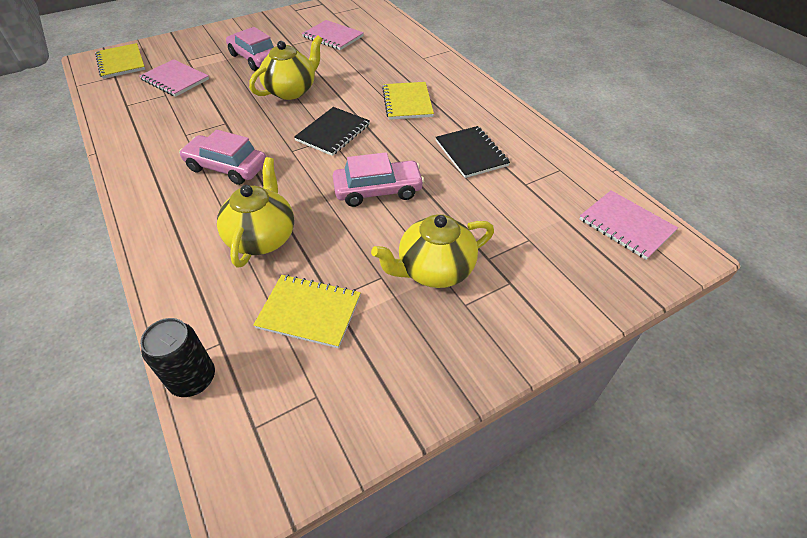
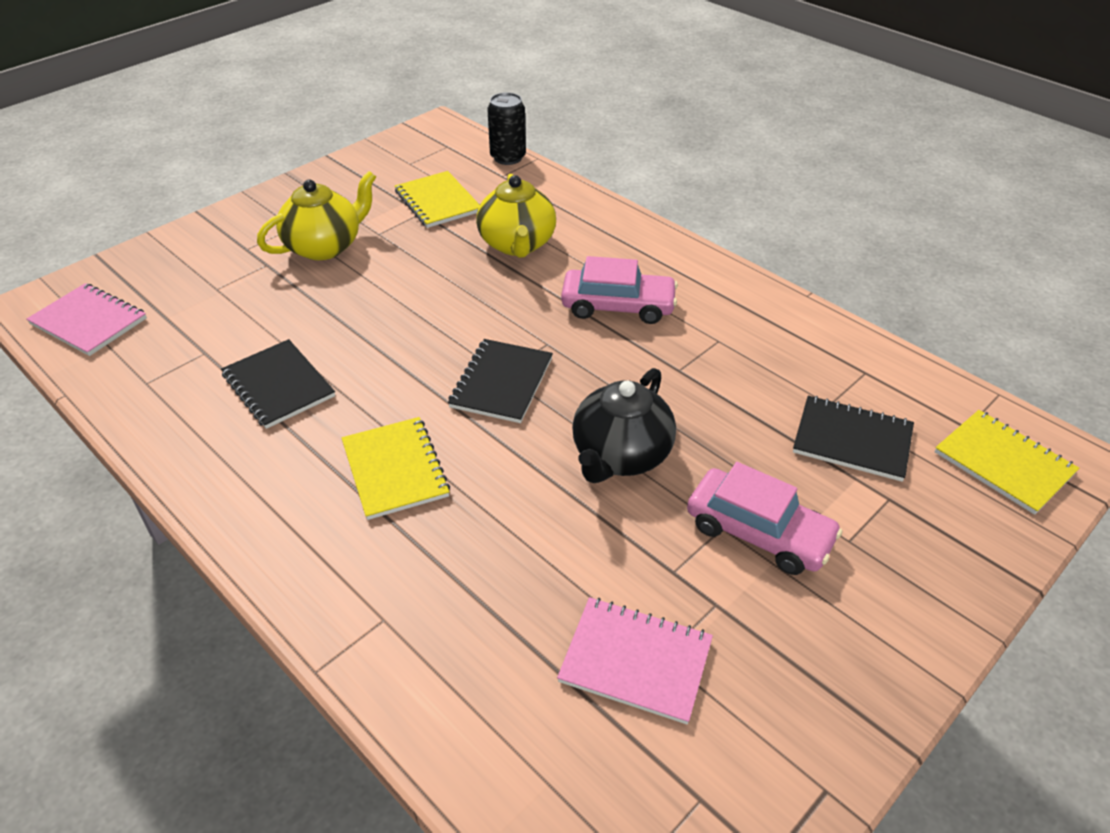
camera: 165 degrees right, 5 degrees down
(175, 79) = (852, 440): pink notebook -> black notebook
(291, 91) = (620, 456): yellow teapot -> black teapot
(309, 312) = (438, 201): yellow notebook -> yellow notebook turned 60 degrees clockwise
(378, 190) = (405, 311): pink car -> none

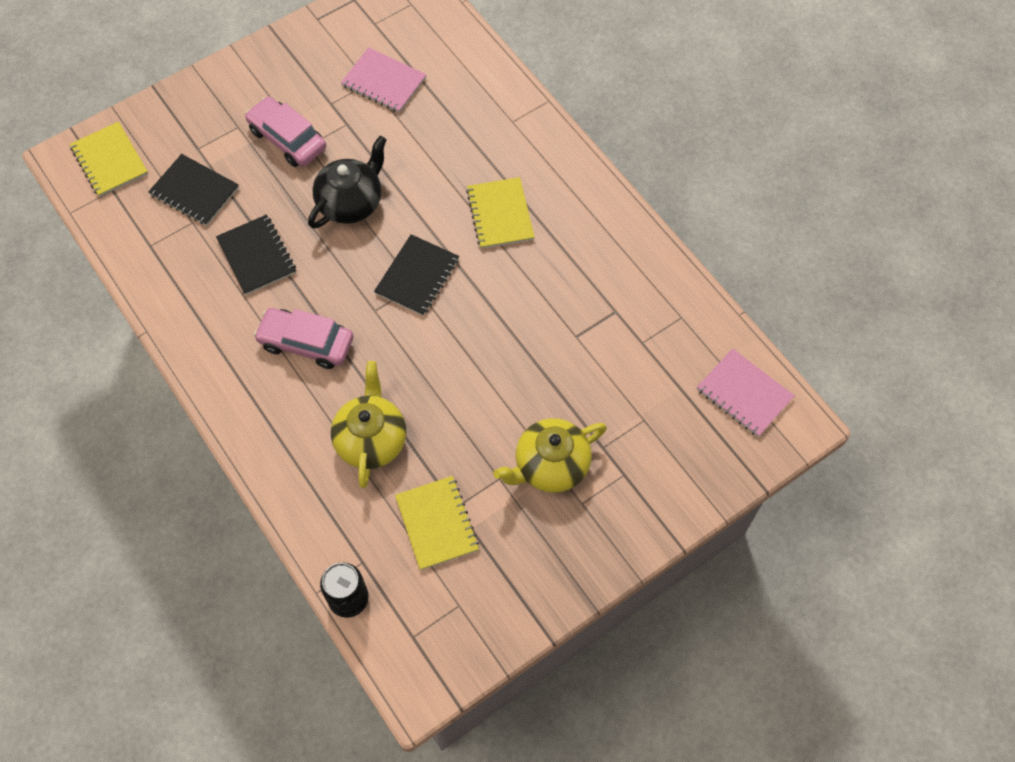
camera: 170 degrees left, 20 degrees up
(278, 385) = (581, 299): black notebook -> black notebook (256, 256)

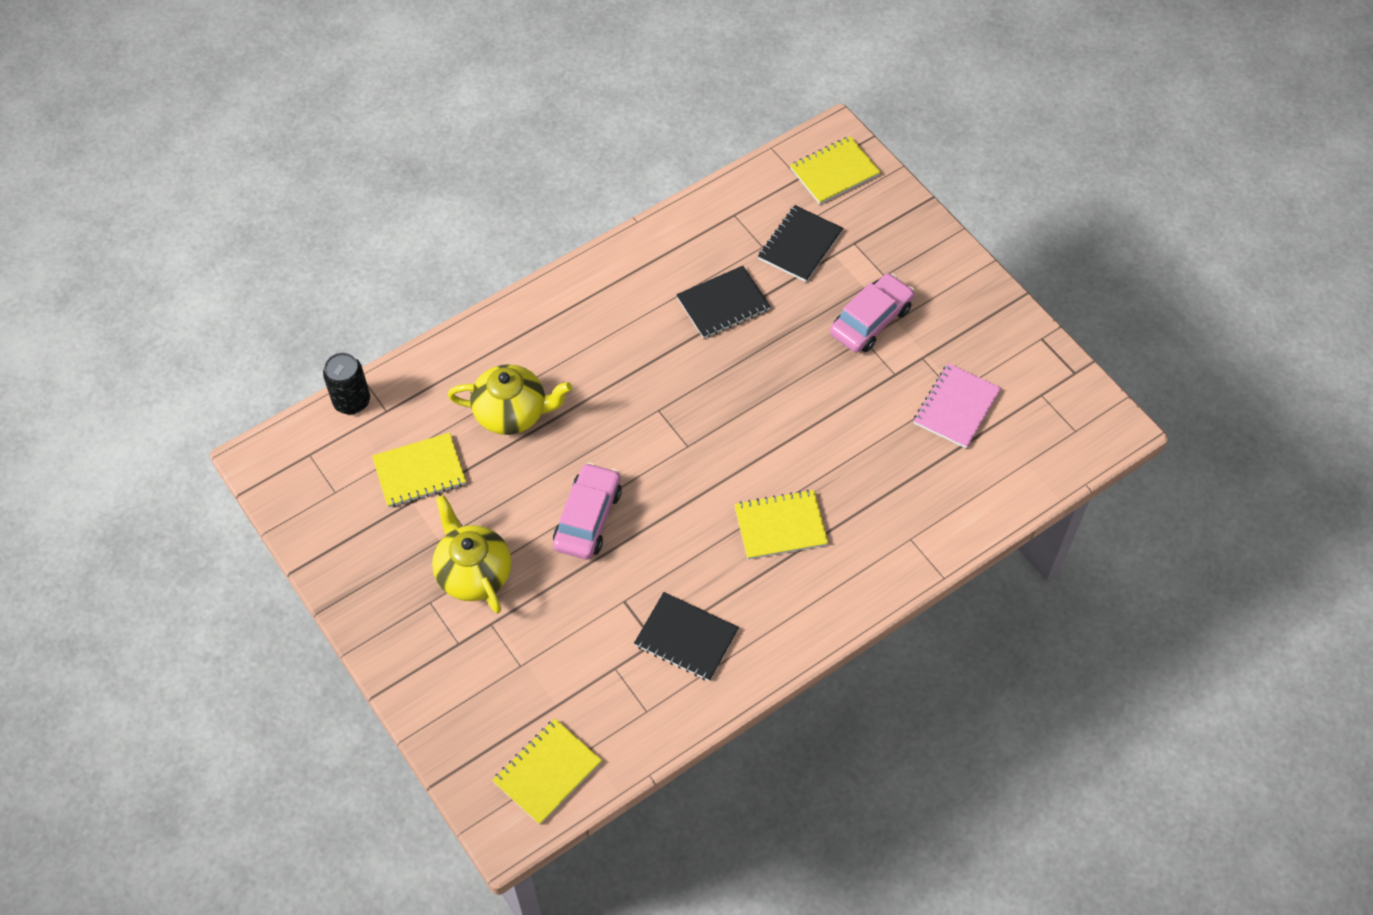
camera: 90 degrees right, 5 degrees down
(306, 343) = (621, 352): pink car -> pink car (587, 518)
(351, 202) = (791, 383): black teapot -> none
(417, 276) = (699, 447): black notebook -> black notebook (686, 638)
(744, 394) = (547, 772): pink notebook -> yellow notebook

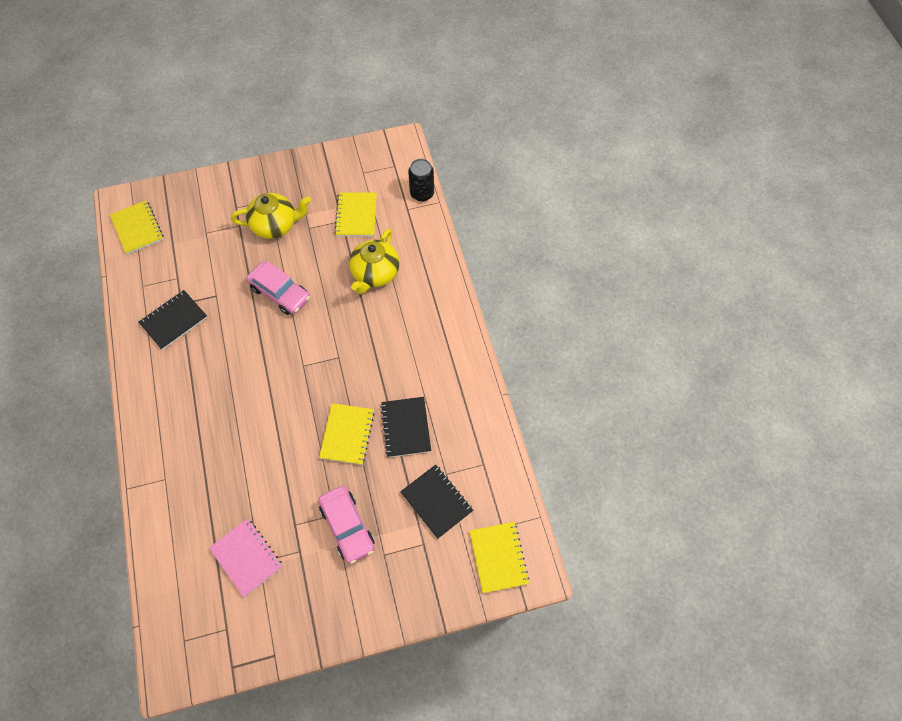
camera: 110 degrees right, 5 degrees up
(780, 526) = (217, 400): yellow notebook -> yellow notebook (347, 434)

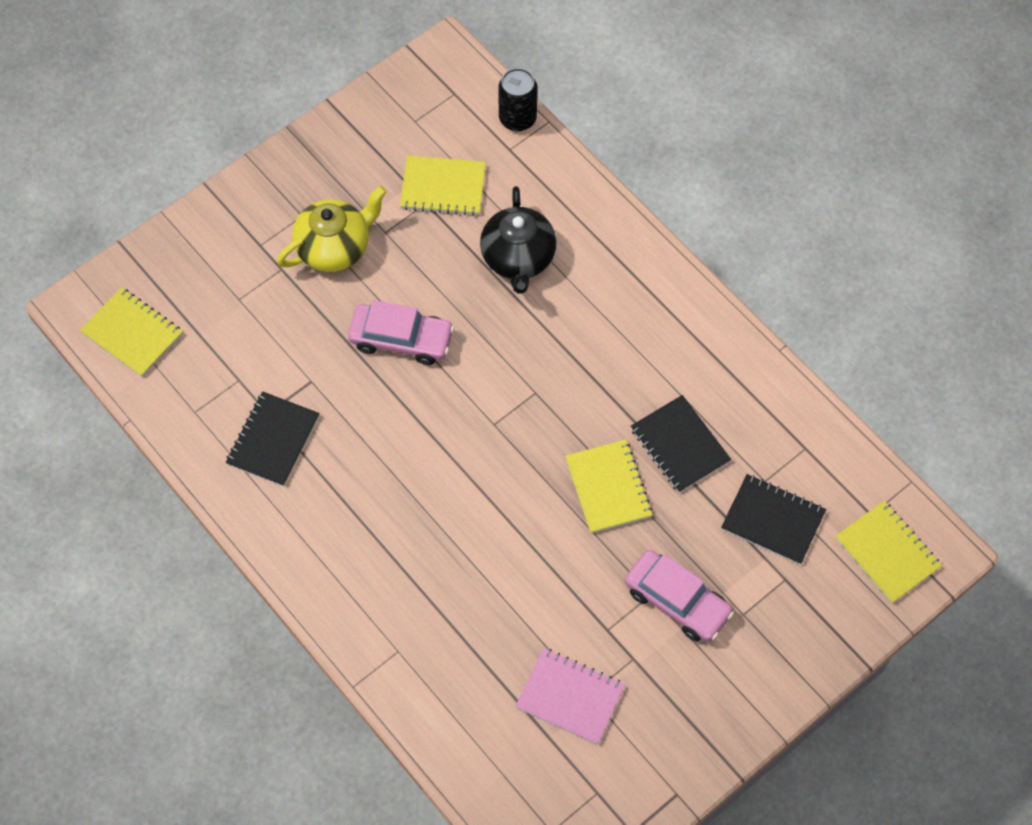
camera: 25 degrees left, 0 degrees up
(356, 215) = (443, 187): yellow notebook -> yellow notebook turned 60 degrees counterclockwise
(375, 274) = (518, 258): yellow teapot -> black teapot

